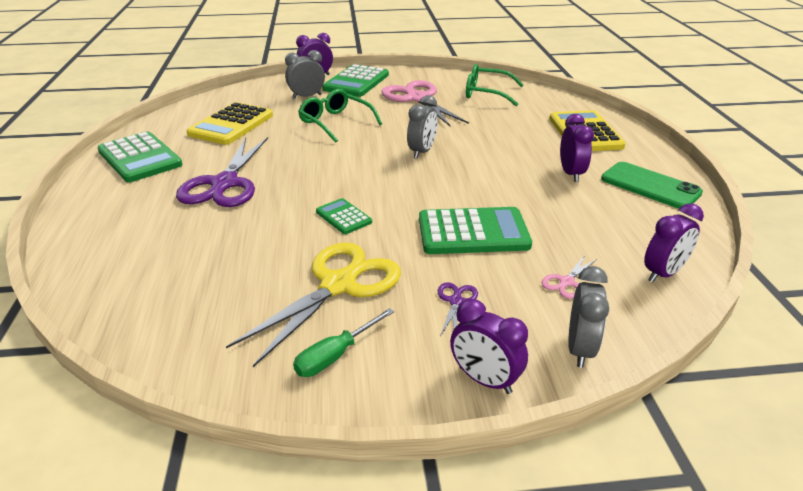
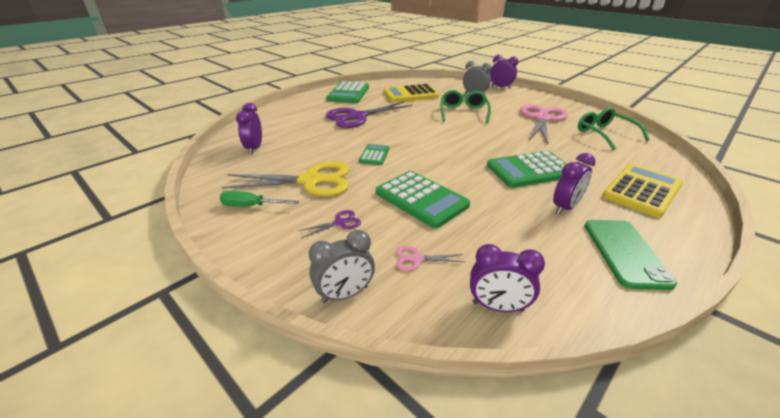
camera: 50 degrees right, 0 degrees up
(356, 82) = (519, 97): green calculator -> green calculator (529, 170)
(422, 152) = (482, 146): grey clock -> none
(484, 380) = (274, 264): purple clock -> purple clock (254, 148)

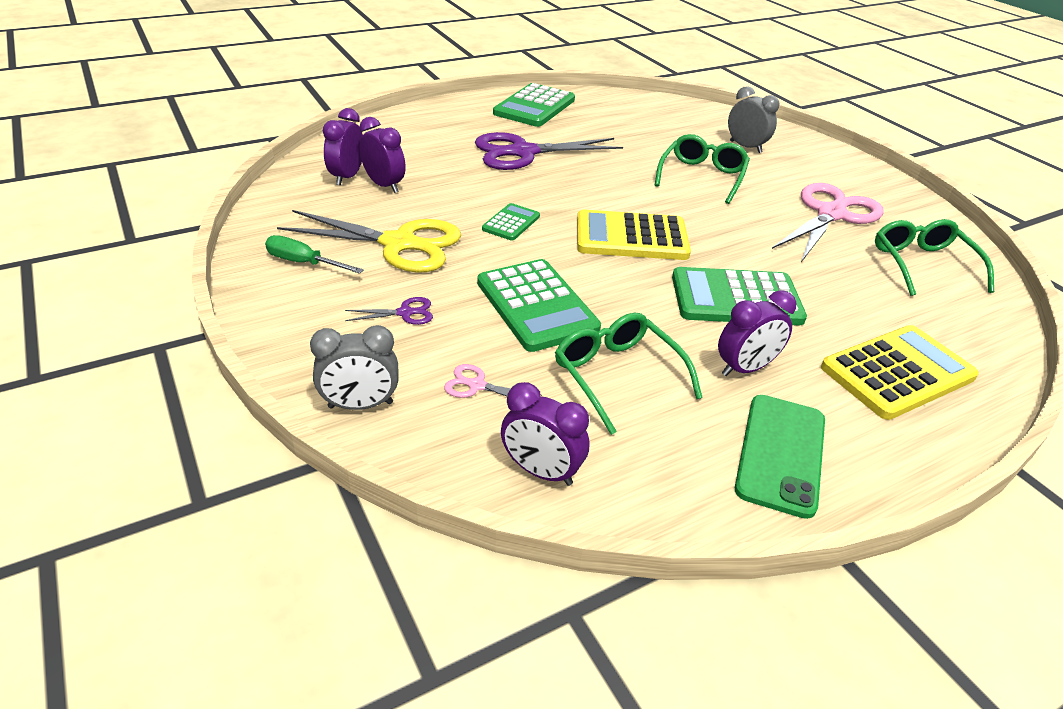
camera: 15 degrees right, 5 degrees up
(410, 94) = (635, 126): yellow calculator -> yellow calculator (631, 237)
(498, 229) = (617, 375): none -> green glasses
(500, 87) = (804, 140): purple clock -> purple clock (384, 185)

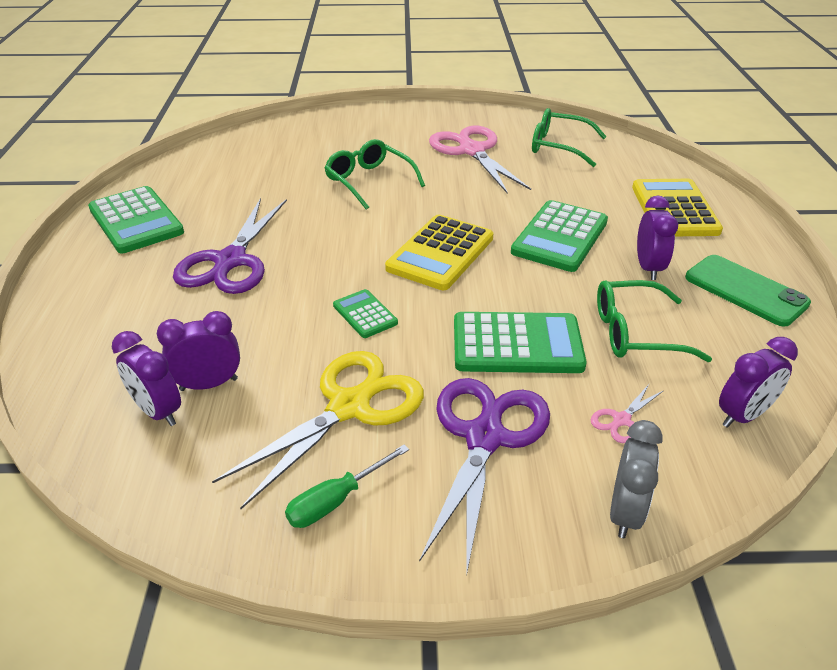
camera: 60 degrees left, 0 degrees up
(405, 313) = (484, 438): purple scissors -> purple scissors, size x2.39
(745, 147) = (338, 142): grey clock -> none

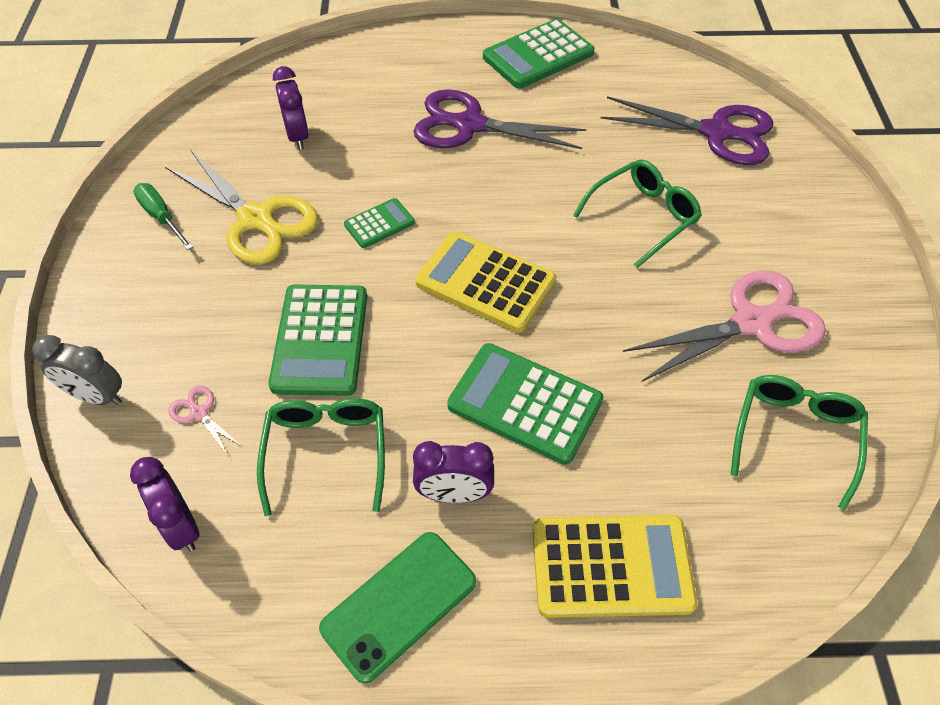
camera: 90 degrees right, 15 degrees up
(158, 412) = (272, 115): purple clock -> none
(484, 438) = (201, 307): purple scissors -> purple scissors (716, 132)

